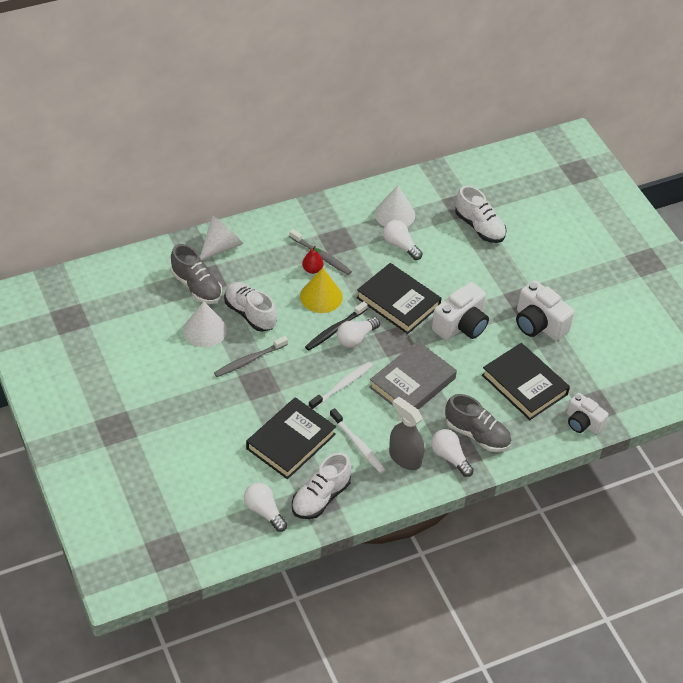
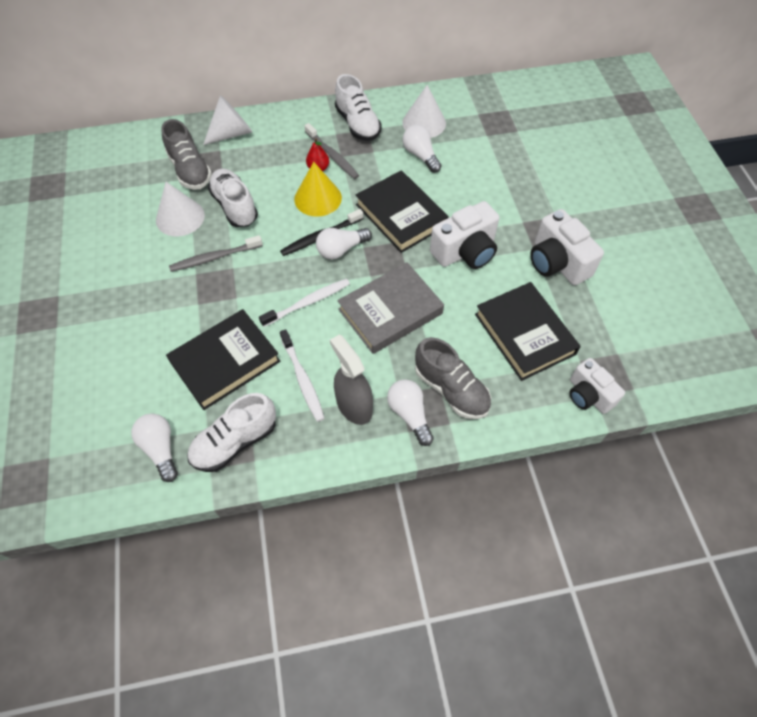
camera: 15 degrees right, 10 degrees up
(479, 227) = (512, 147): white shoe -> white shoe (357, 124)

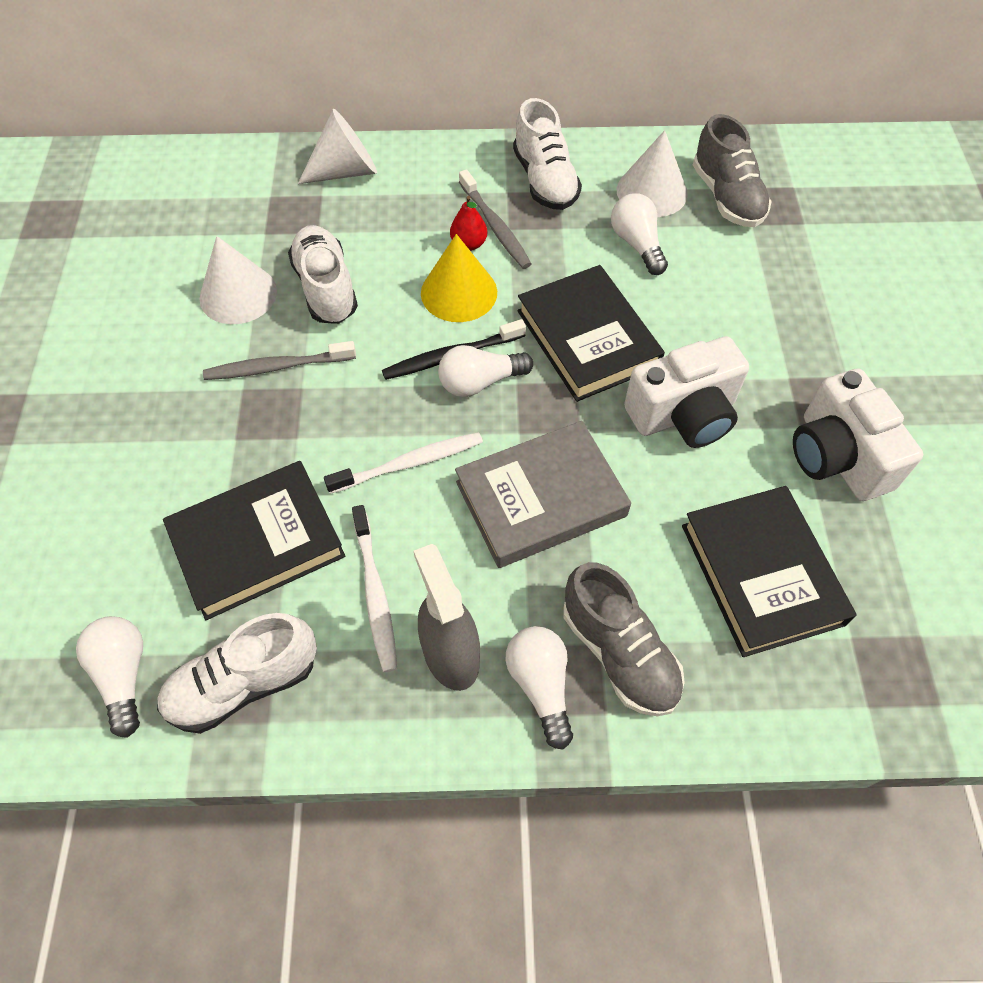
camera: 10 degrees right, 0 degrees up
(190, 170) = (270, 222): grey shoe -> grey shoe (726, 197)
(588, 395) = (858, 703): white camera -> none

